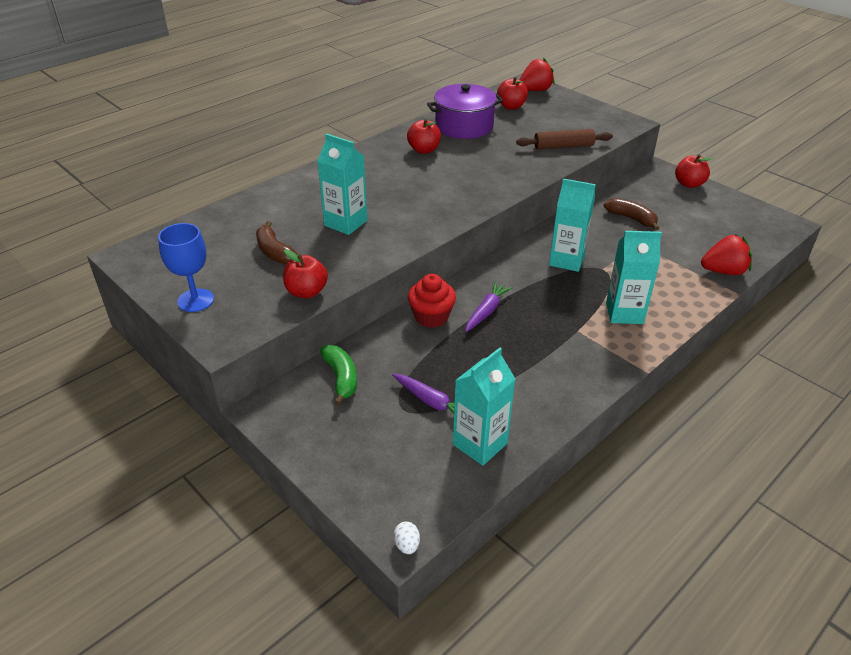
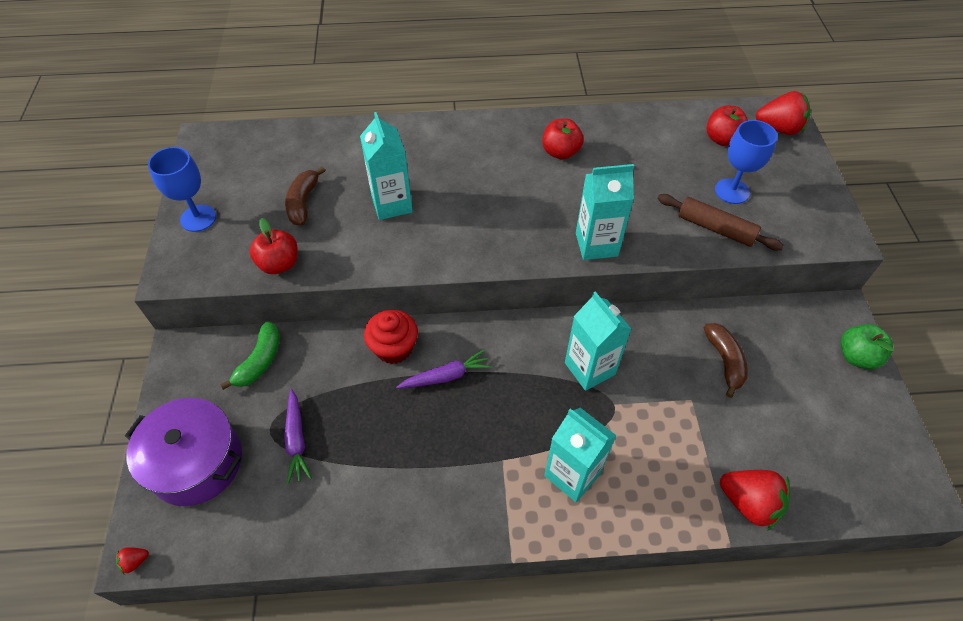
camera: 40 degrees right, 15 degrees up
(407, 545) = (135, 561): white egg -> red strawberry
(464, 126) = (637, 141): purple pot -> purple pot (196, 462)
(480, 444) = (285, 514): turquoise carton -> turquoise carton (596, 244)
(549, 127) = (732, 191): none -> blue goblet
(689, 184) = (856, 356): red apple -> green apple

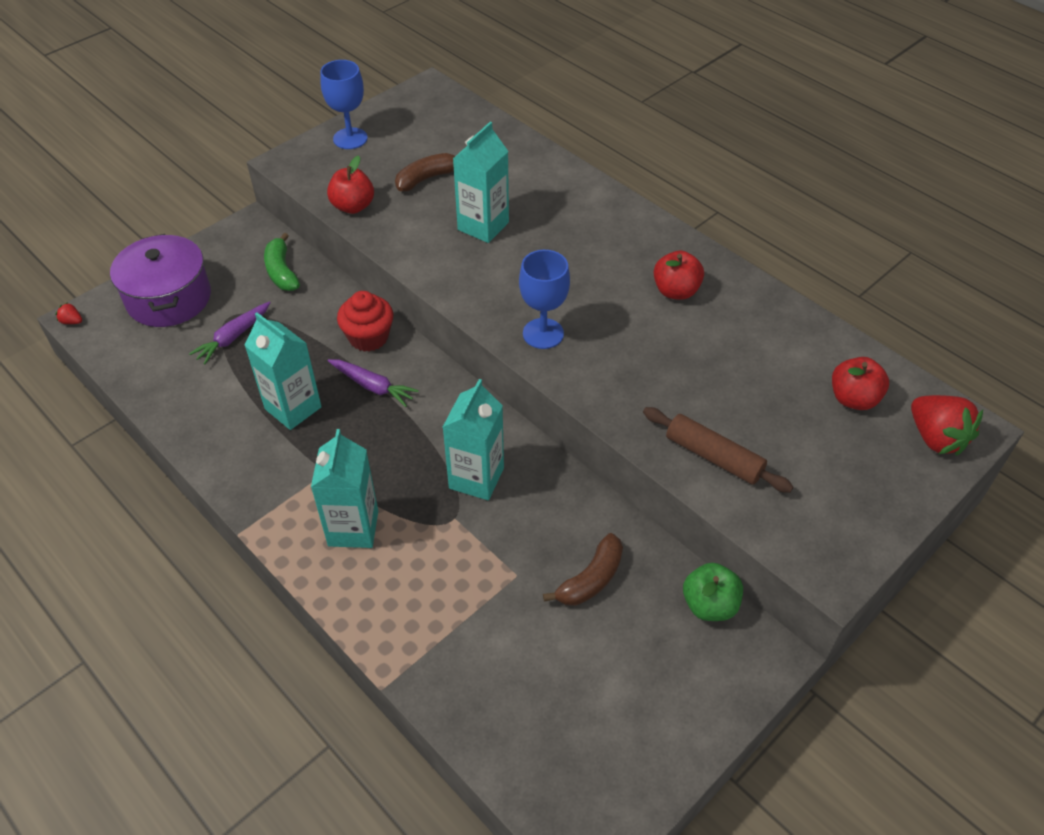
camera: 50 degrees right, 5 degrees down
(260, 361) = (281, 271): green banana -> green banana turned 90 degrees clockwise
(596, 244) = (588, 379): turquoise carton -> turquoise carton (293, 408)
(715, 228) = (713, 457): brown rolling pin -> brown rolling pin turned 45 degrees counterclockwise
(732, 191) = (784, 444): blue goblet -> blue goblet (543, 333)
(749, 503) = (441, 682): red strawberry -> none
(856, 356) = (719, 698): green apple -> green apple (709, 605)

